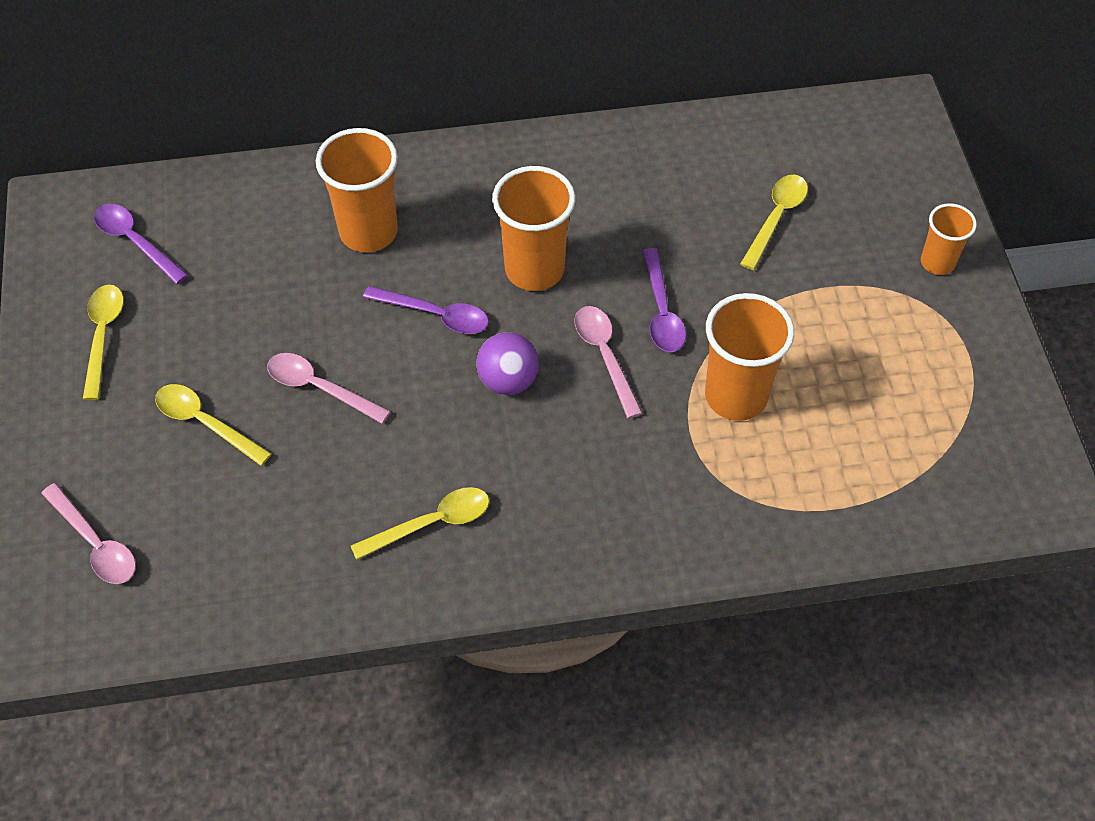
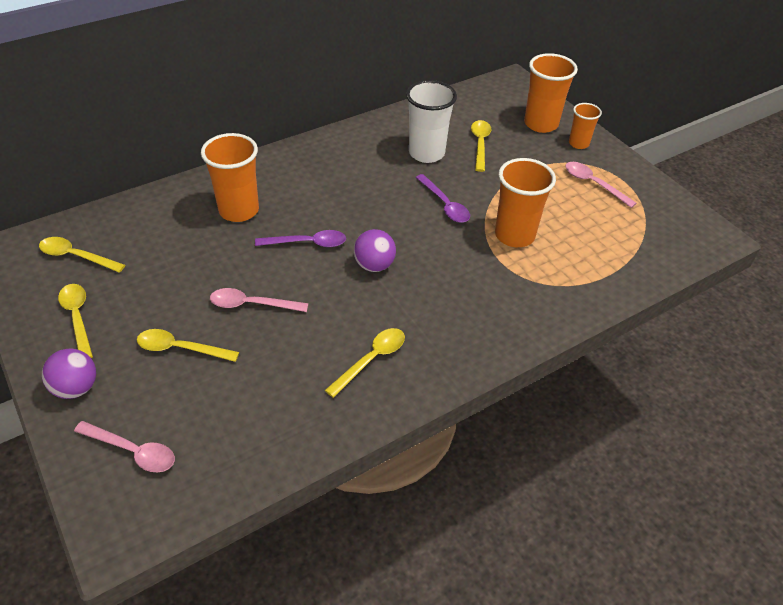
camera: 25 degrees left, 10 degrees down
(65, 435) = (76, 388): none -> purple ball
(135, 242) = (76, 256): purple spoon -> yellow spoon
(534, 269) = (356, 203): orange cup -> orange cup (541, 124)
(605, 356) = (425, 236): pink spoon -> pink spoon (593, 184)
(684, 211) = (426, 153): none -> white cup

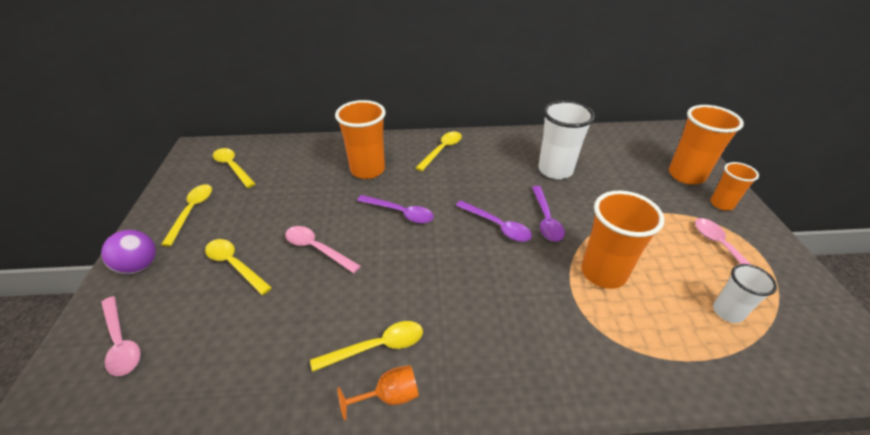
camera: 30 degrees right, 5 degrees down
(374, 265) = (444, 252): purple ball -> none
(406, 225) = (497, 226): none -> purple spoon
(406, 388) = (389, 396): none -> orange goblet
(480, 144) = (612, 176): yellow spoon -> yellow spoon (442, 150)
(614, 233) = (727, 312): none -> white cup

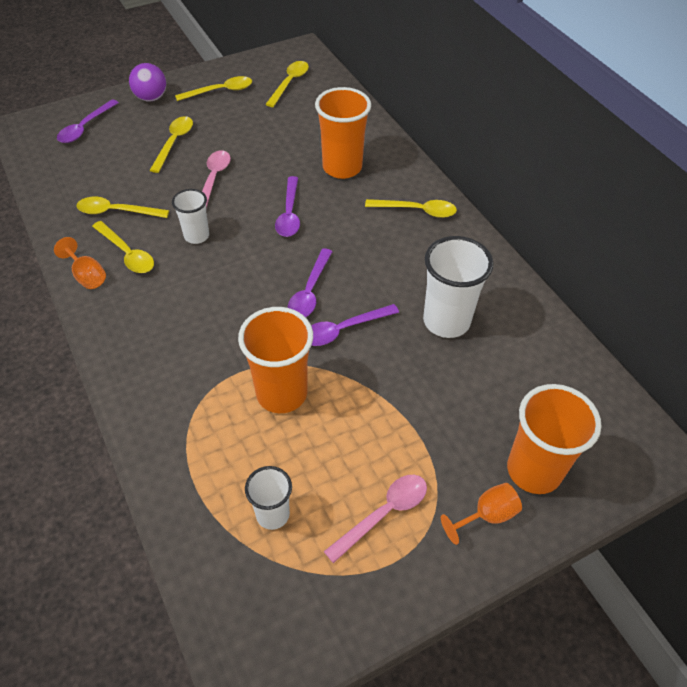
camera: 65 degrees right, 10 degrees up
(121, 342) = (85, 127): pink spoon -> purple spoon
(302, 342) = (117, 212): none -> yellow spoon
(387, 281) = (196, 236): none -> white cup
(721, 204) = (486, 516): orange cup -> orange goblet

